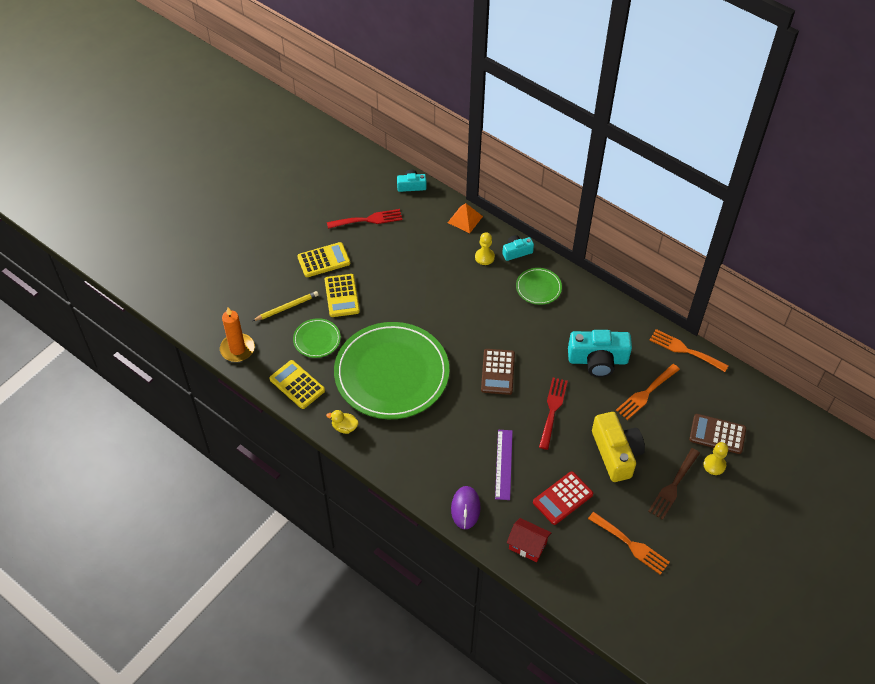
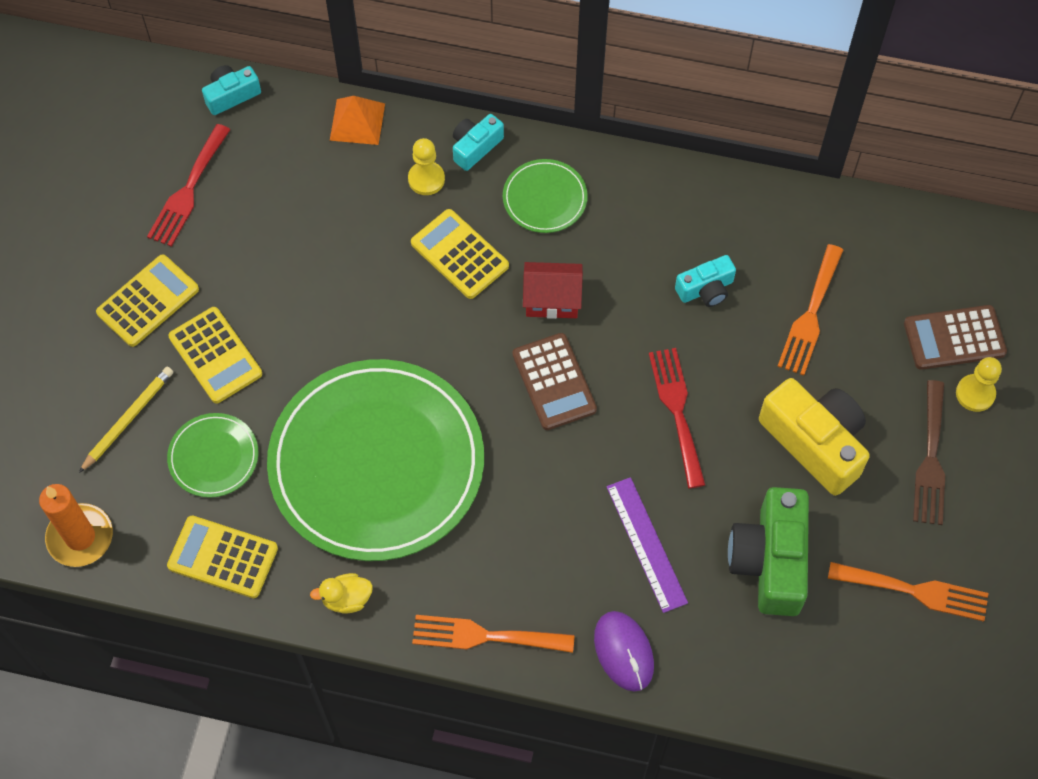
camera: 25 degrees left, 10 degrees up
(368, 220) = (188, 191): red fork -> red fork turned 150 degrees clockwise
(482, 297) = (459, 254): none -> yellow calculator
(527, 546) = (755, 670): red house -> red house (552, 300)
(562, 498) = (770, 560): red calculator -> green camera
(598, 360) = (706, 289): turquoise camera -> turquoise camera, size x0.54
(684, 350) = (834, 211): orange fork -> orange fork (484, 636)

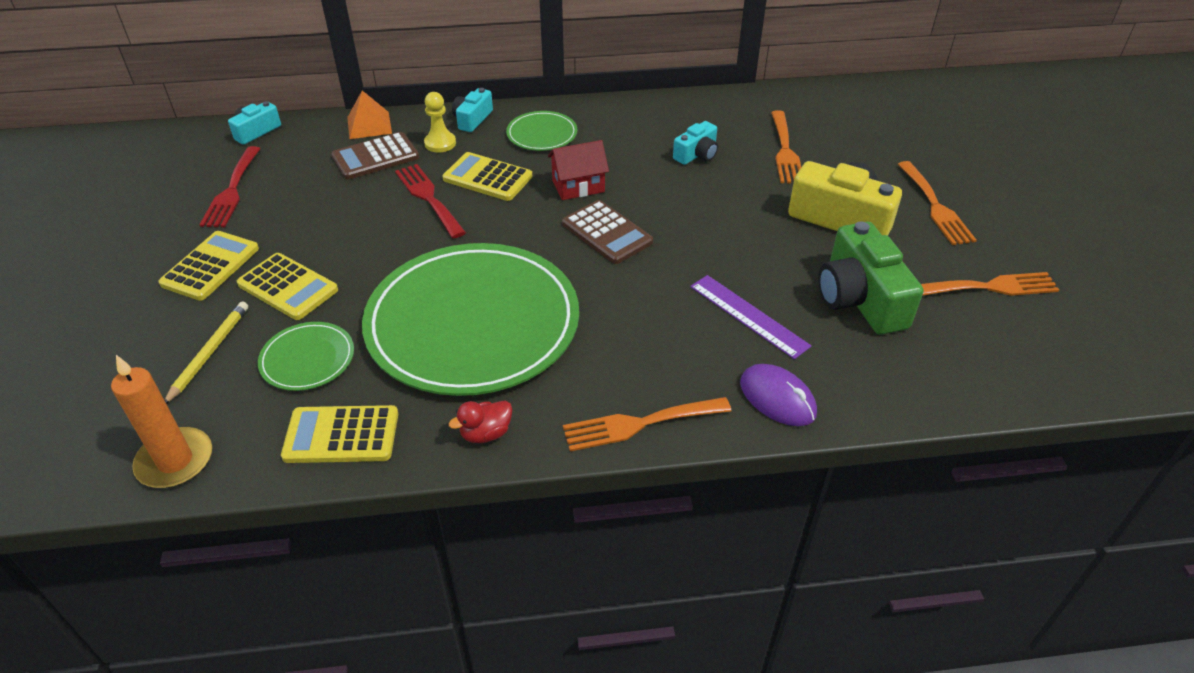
camera: 20 degrees left, 20 degrees down
(346, 599) = (486, 433): yellow duck -> red duck
(677, 410) = (719, 226): red fork -> red fork (428, 198)
(930, 460) = (935, 207): brown fork -> orange fork
(954, 338) = (897, 139): brown calculator -> brown calculator (375, 157)
(975, 394) = (936, 164): yellow pawn -> none

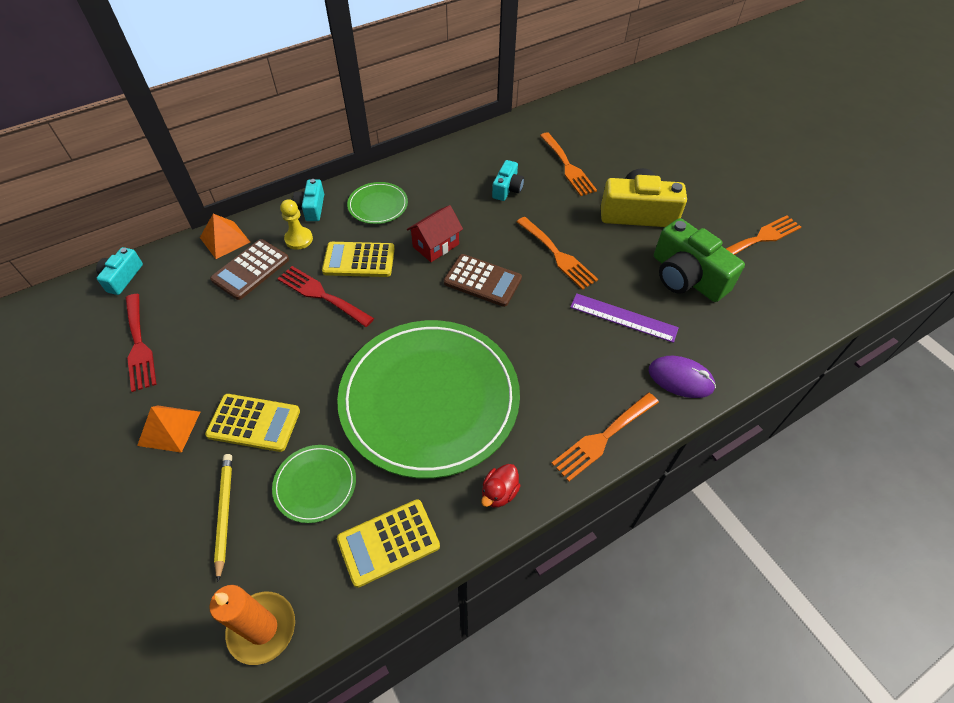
camera: 25 degrees left, 10 degrees up
(210, 266) = (169, 428): yellow calculator -> orange pyramid
(935, 207) = (692, 184): orange fork -> orange fork (558, 255)

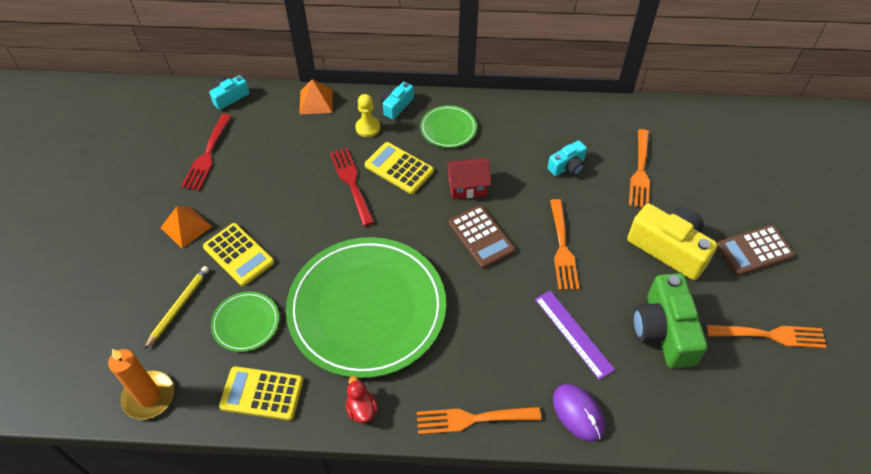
camera: 35 degrees right, 0 degrees up
(250, 269) = (317, 135): brown calculator -> brown calculator (754, 250)
(499, 493) = (361, 409): red duck -> red duck turned 90 degrees clockwise

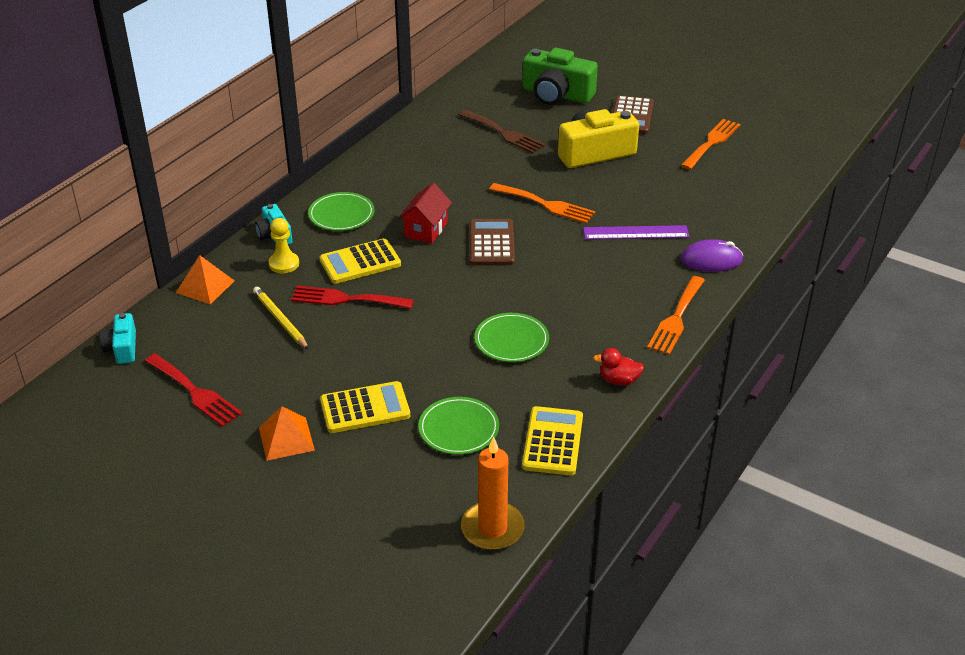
camera: 60 degrees left, 15 degrees down
(179, 307) = (394, 474): yellow pencil -> yellow pencil (280, 320)
(262, 393) = (553, 441): yellow calculator -> yellow calculator turned 150 degrees clockwise
(367, 309) = (511, 340): green plate -> green plate, size x0.42
(481, 237) = (492, 243): brown calculator -> brown calculator turned 90 degrees counterclockwise
(567, 166) = (459, 166): turquoise camera -> none
(640, 172) = (504, 133): orange fork -> brown fork
(663, 331) = (669, 188): green camera -> green camera (556, 94)

